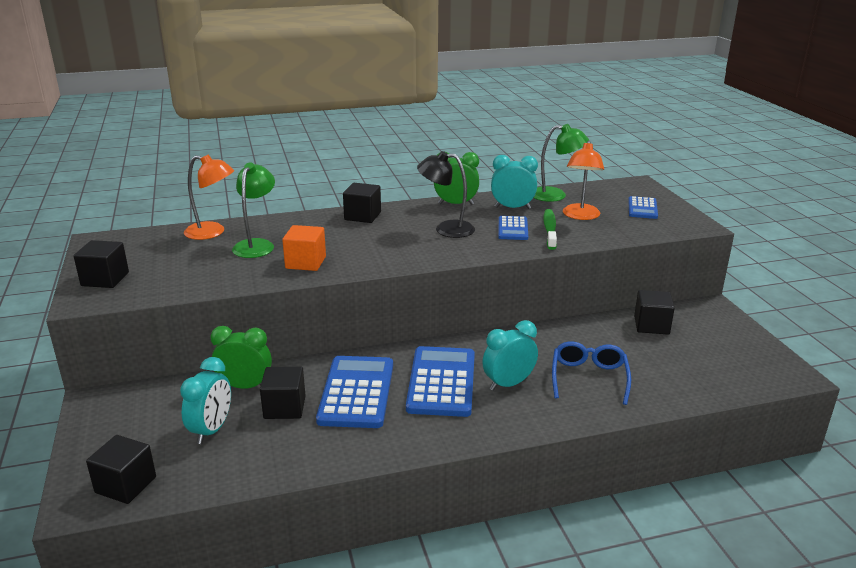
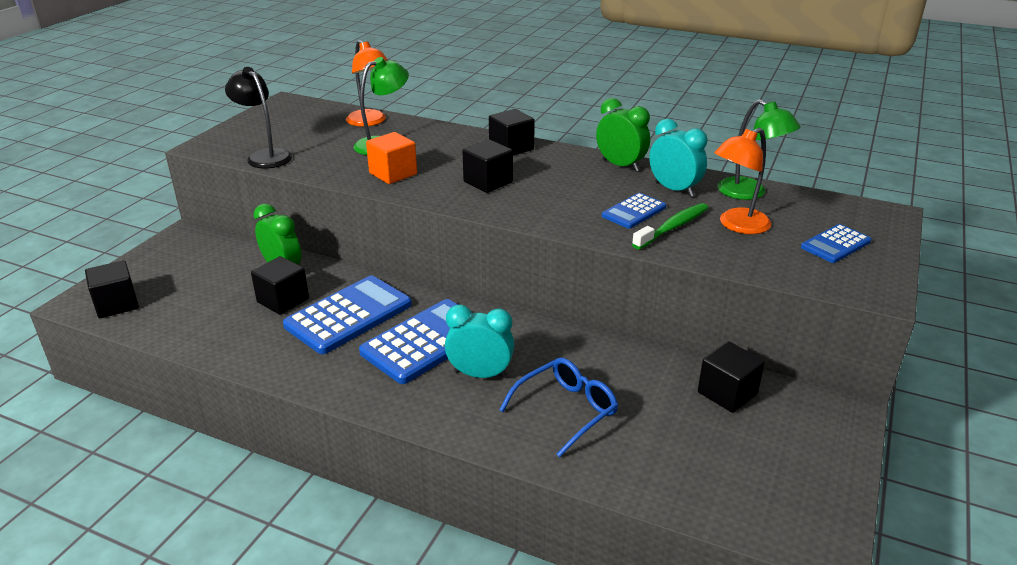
camera: 40 degrees right, 5 degrees up
(105, 279) = (242, 134): black cube -> black cube (488, 182)
(211, 430) = (215, 292): turquoise clock -> none
(446, 229) = (565, 187): black lamp -> black lamp (265, 156)

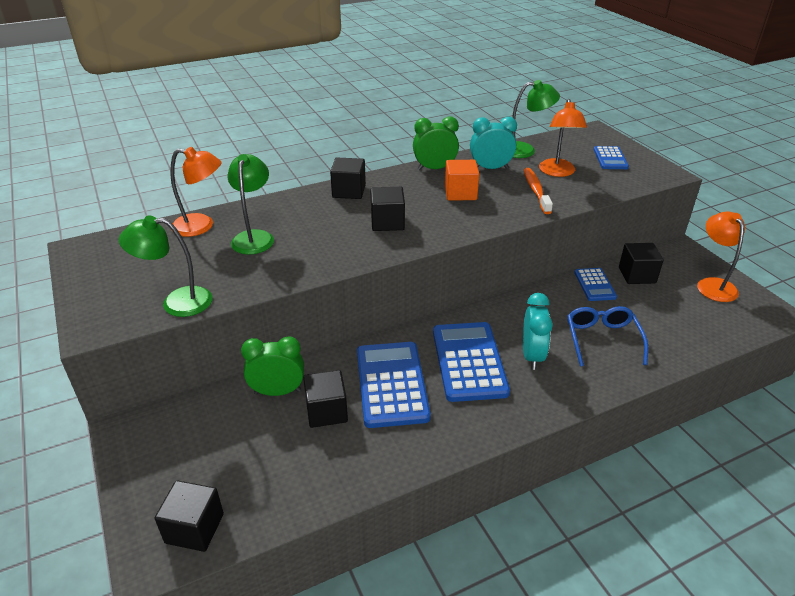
camera: 50 degrees left, 5 degrees up
(265, 156) = (177, 302): black lamp -> green lamp
(393, 174) = (314, 254): orange cube -> orange cube (460, 193)
(480, 374) = (532, 356): turquoise clock -> turquoise clock turned 135 degrees clockwise
(634, 211) = (501, 193): blue calculator -> blue calculator (594, 285)
(673, 227) = (536, 191): green toothbrush -> orange toothbrush
(804, 462) = (713, 284): none -> orange lamp

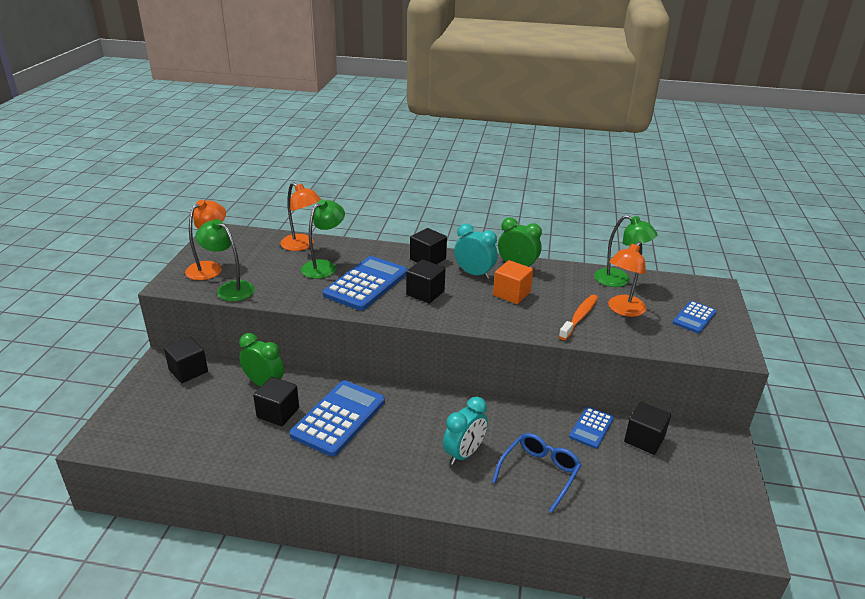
camera: 35 degrees right, 5 degrees down
(194, 528) = (133, 438): black cube -> black cube (188, 371)
(469, 361) = (411, 432): blue calculator -> blue calculator (366, 284)
(490, 168) = (565, 284): turquoise clock -> turquoise clock (474, 274)
(713, 284) = (714, 485): orange lamp -> orange lamp (209, 267)

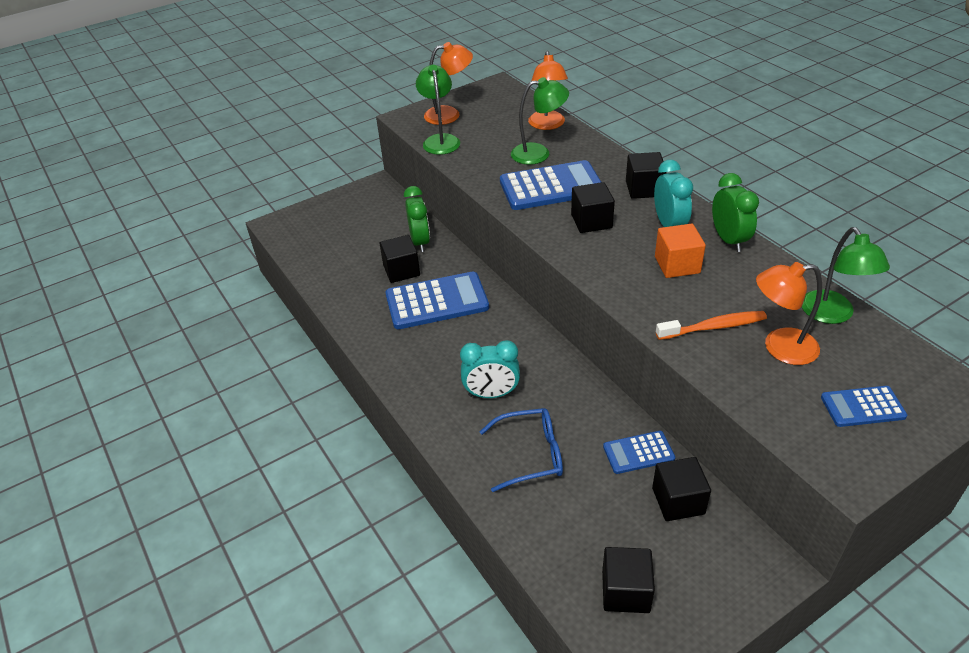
camera: 50 degrees right, 10 degrees up
(188, 371) = (384, 202): black cube -> black cube (625, 591)

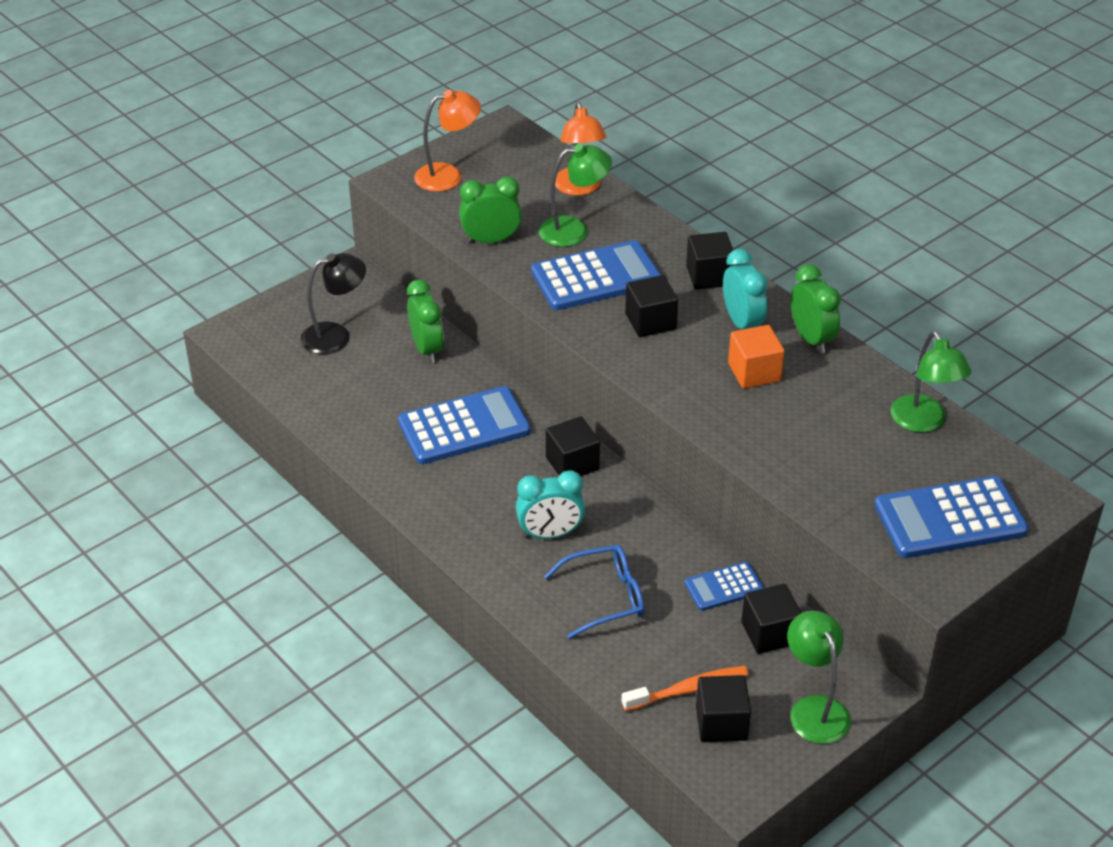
camera: 10 degrees left, 0 degrees up
(354, 230) = (336, 336): none -> black lamp
(401, 270) = (411, 389): black cube -> black cube (572, 463)
(440, 140) = (443, 215): green lamp -> green lamp (814, 709)
(472, 158) = (491, 240): none -> green clock
(714, 327) = (798, 443): orange toothbrush -> orange toothbrush (689, 689)
(780, 347) = (868, 462): orange lamp -> none
(862, 407) = (950, 518): blue calculator -> blue calculator, size x1.84

